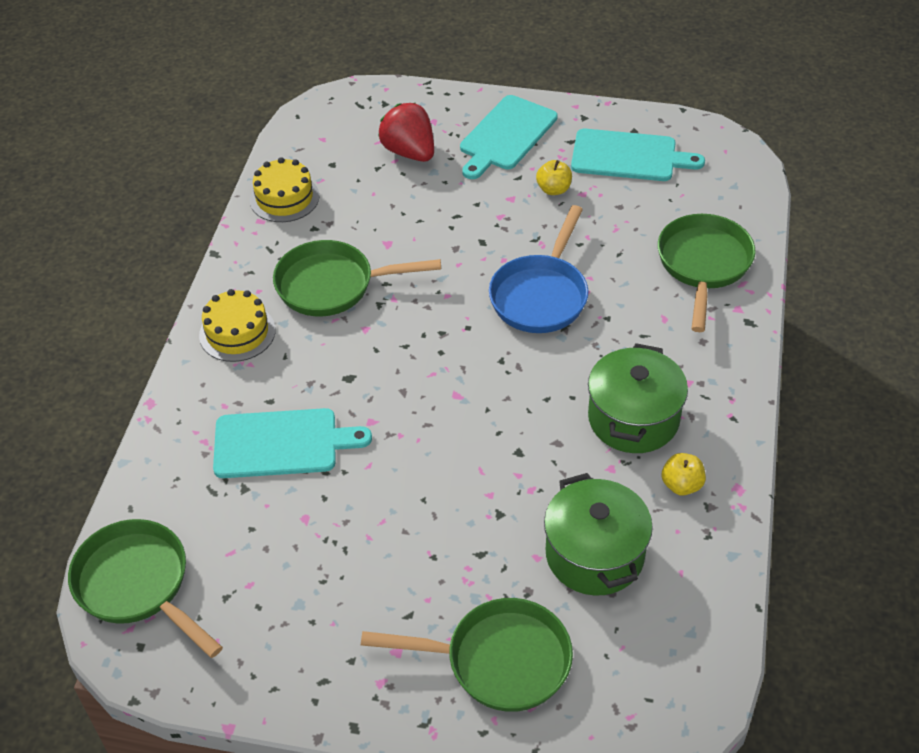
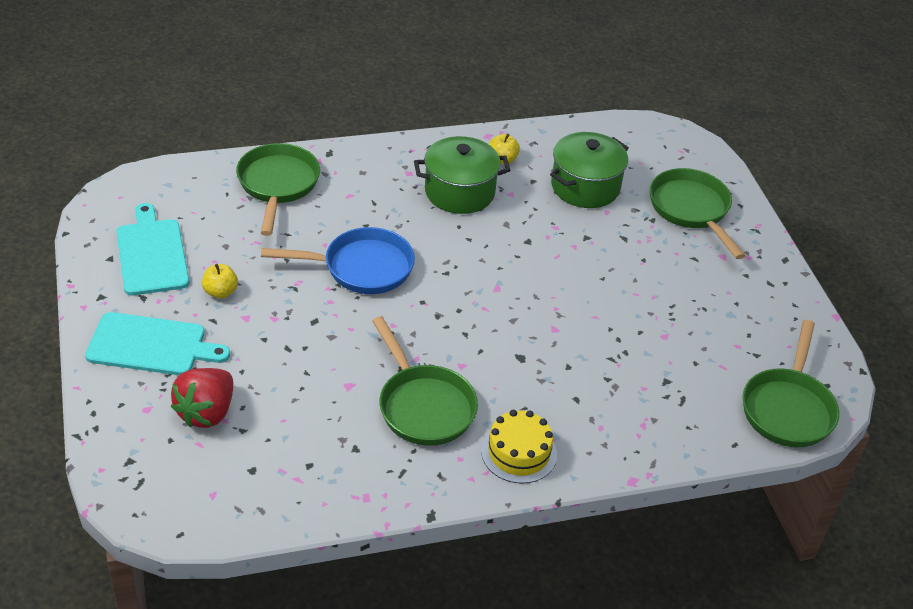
camera: 120 degrees left, 5 degrees down
(282, 443) = (611, 374): turquoise cutting board -> none
(284, 198) = (323, 490): yellow cake -> none
(703, 265) = (278, 185): green pan -> green pan turned 105 degrees clockwise

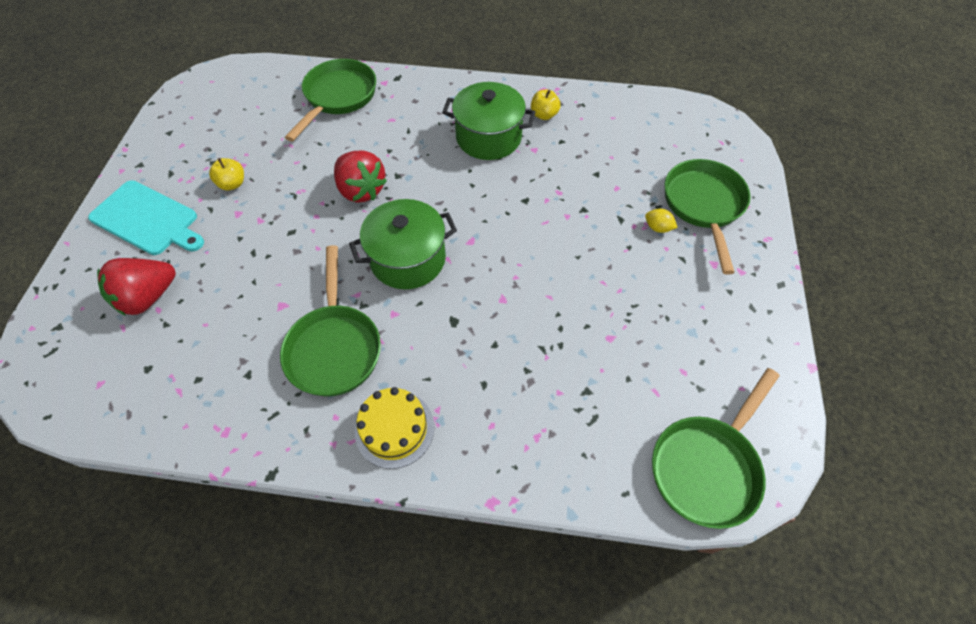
camera: 25 degrees right, 15 degrees up
(151, 254) = (202, 136): turquoise cutting board -> none
(361, 268) = (361, 190): blue pan -> red strawberry
(585, 187) = (608, 158): green pot -> green pot (408, 259)
(660, 238) = (658, 228): none -> yellow lemon

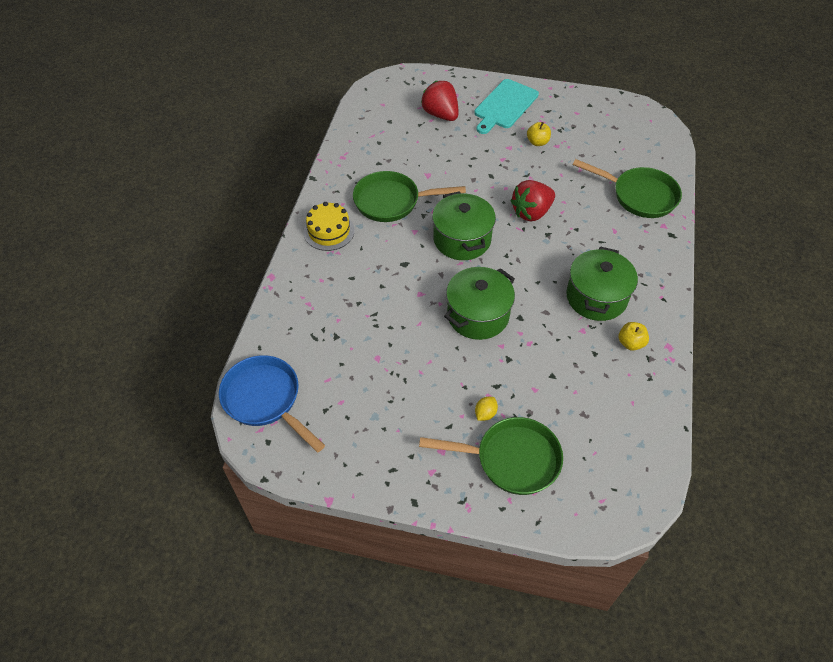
camera: 95 degrees right, 5 degrees down
(528, 238) = (478, 315): none -> green pot
(707, 466) = (265, 400): green pan -> blue pan

